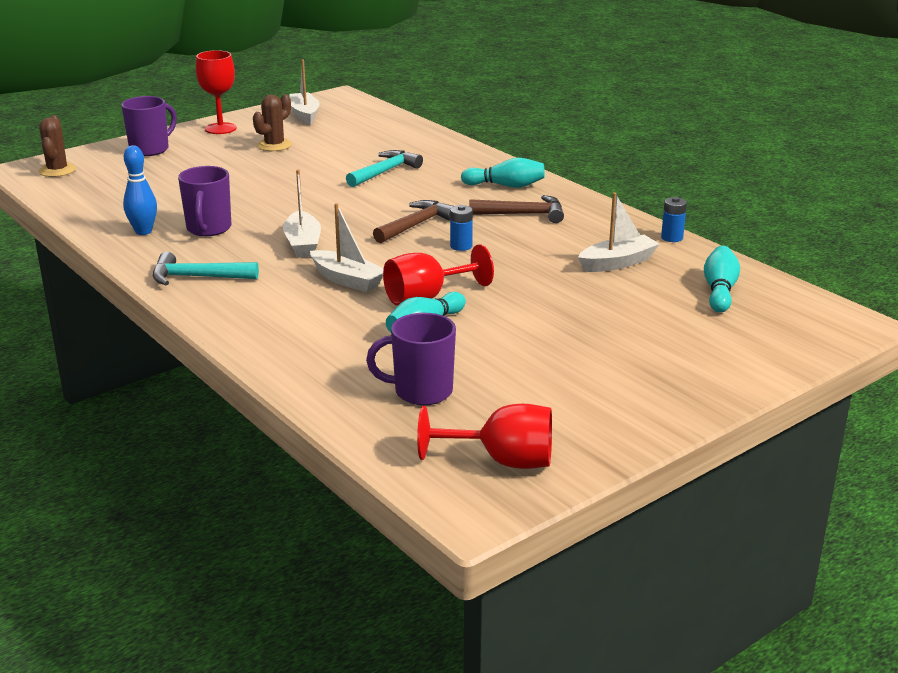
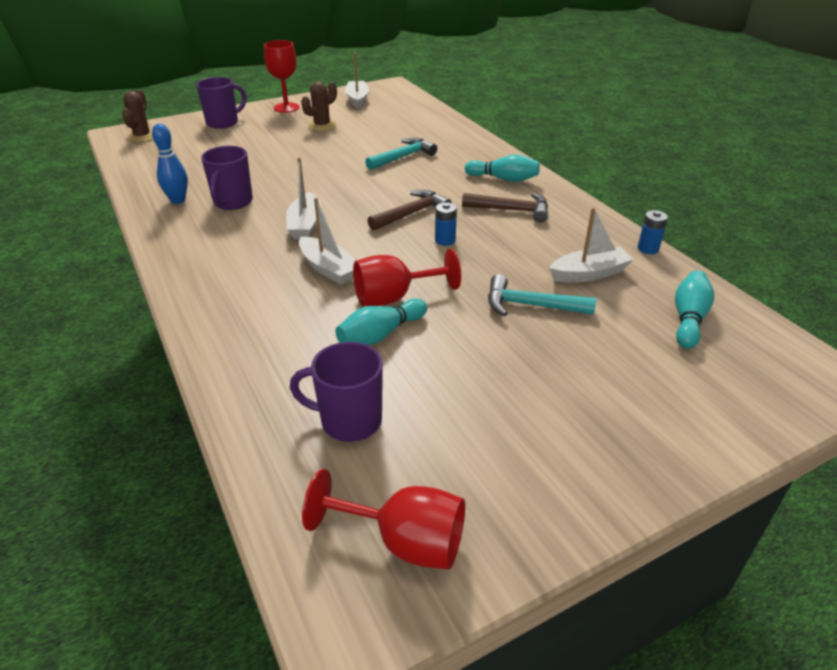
camera: 10 degrees right, 10 degrees up
(197, 277) = (198, 253): turquoise hammer -> turquoise hammer (530, 305)

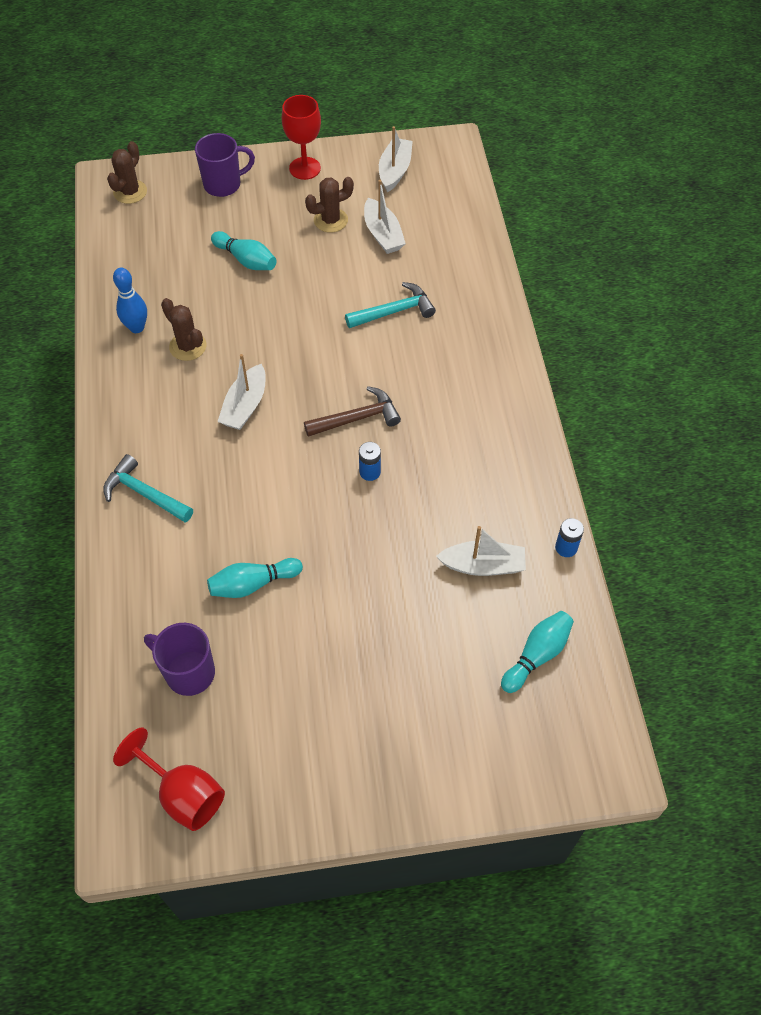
camera: 20 degrees right, 20 degrees up
(232, 202) = (188, 346): purple mug -> brown cactus
(328, 269) = (242, 481): white boat -> white boat (383, 234)
(394, 297) = (284, 540): red goblet -> none
(503, 179) = (484, 385): turquoise bowling pin -> turquoise bowling pin (246, 260)
(512, 210) = (462, 443): brown hammer -> none
(530, 305) = (401, 590): turquoise hammer -> turquoise hammer (144, 493)

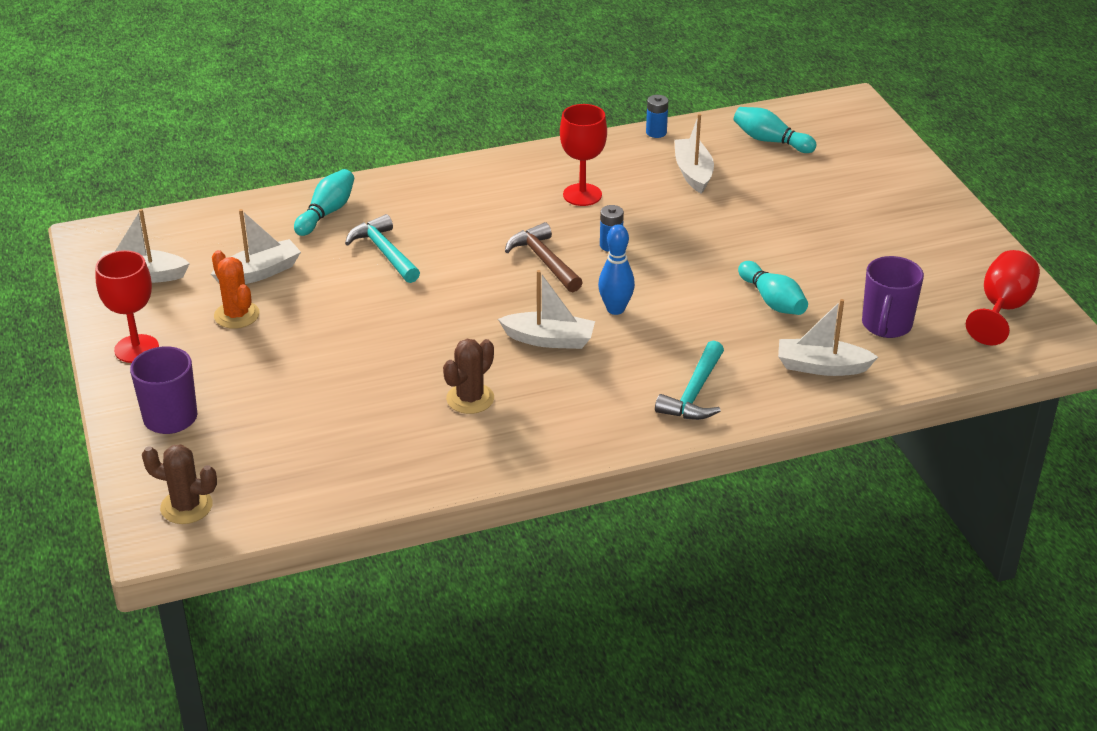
camera: 100 degrees left, 20 degrees down
(137, 327) = (448, 448): blue bowling pin -> blue bowling pin (615, 309)
(147, 599) = (821, 367): none -> white boat
(246, 260) = (314, 374): turquoise bowling pin -> turquoise bowling pin (326, 213)
(330, 220) = (236, 315): brown cactus -> orange cactus
(458, 463) = (582, 195): none -> red goblet

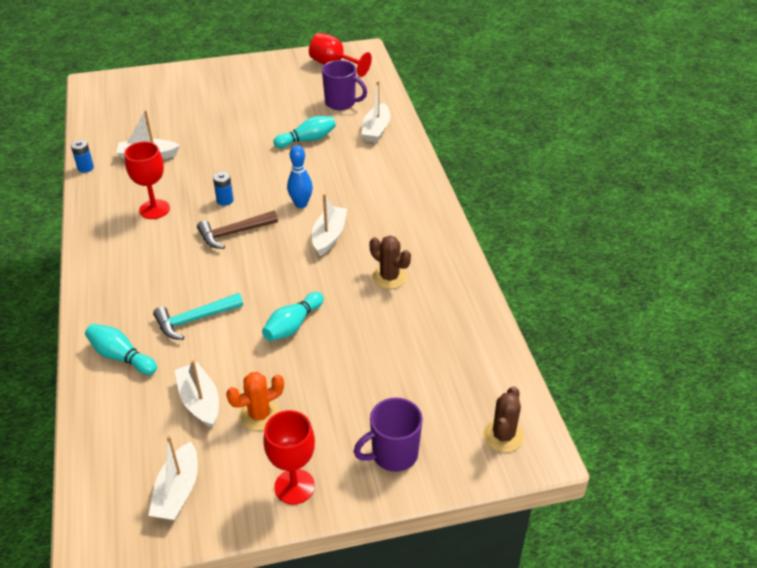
camera: 85 degrees left, 5 degrees up
(694, 393) = (395, 179): turquoise hammer -> none
(770, 141) = (123, 120): turquoise bowling pin -> turquoise bowling pin (293, 325)

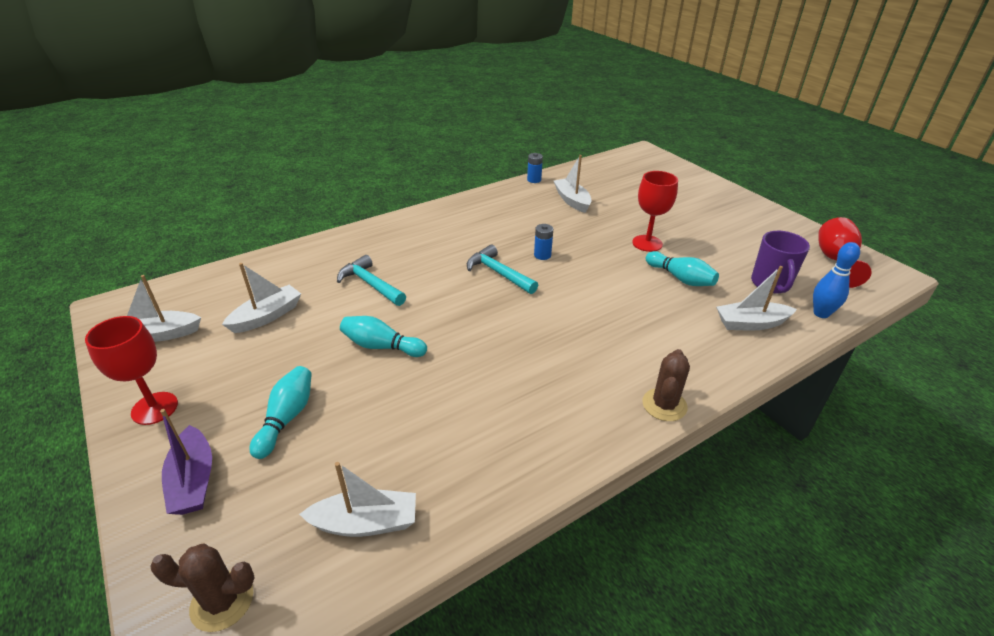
camera: 70 degrees right, 5 degrees down
(121, 357) = (315, 260): turquoise bowling pin -> turquoise bowling pin (286, 418)
(154, 209) = (504, 224): red goblet -> red goblet (647, 243)
(233, 233) = (498, 273): brown hammer -> turquoise hammer
(259, 415) = (252, 358): orange cactus -> none
(301, 204) = (571, 302): blue bowling pin -> blue bowling pin (821, 313)
(329, 236) = (532, 336): white boat -> white boat (365, 523)
(389, 277) = (488, 403): brown cactus -> brown cactus (664, 405)
(393, 454) = (193, 480): purple mug -> purple boat

